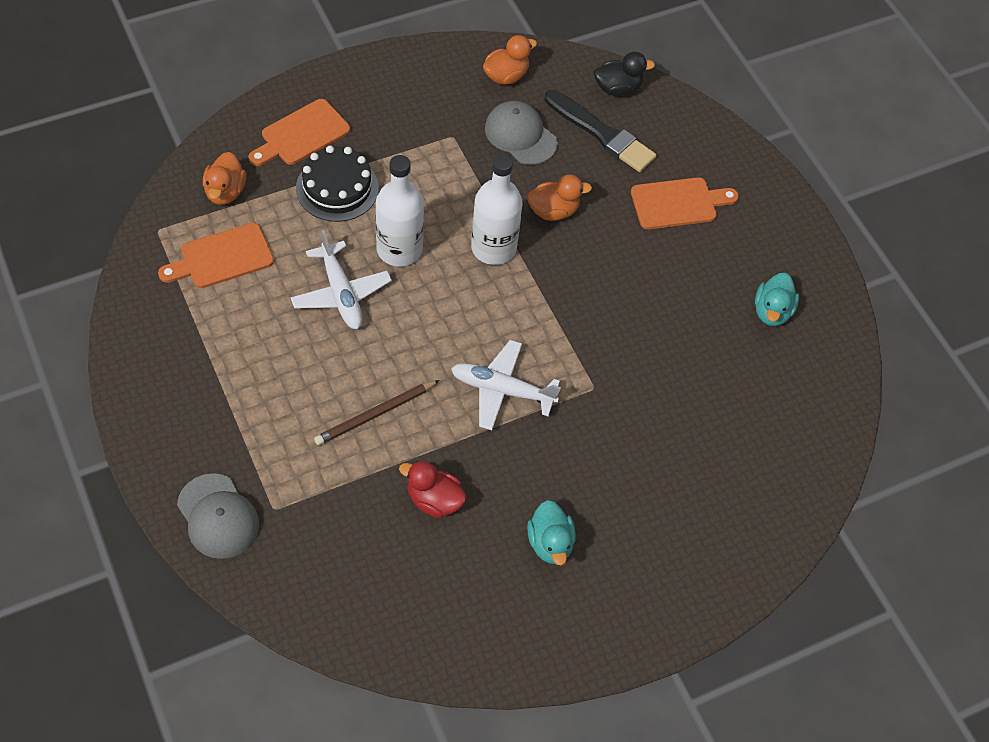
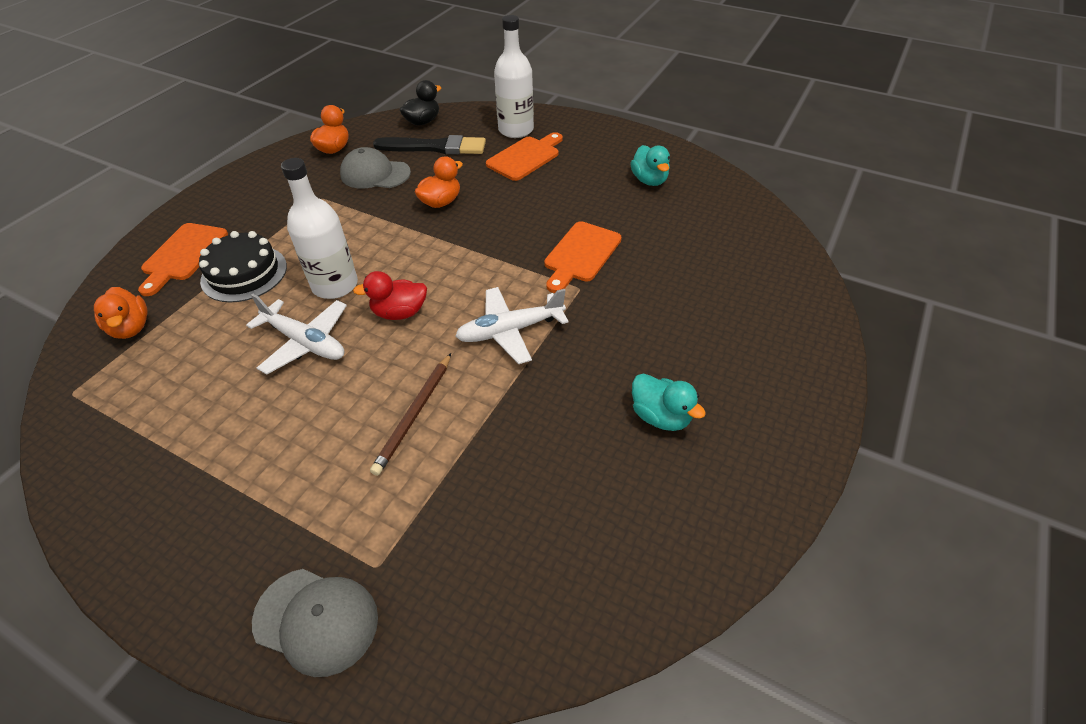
camera: 30 degrees left, 10 degrees down
(222, 257) = (160, 378): orange cutting board -> orange cutting board (580, 255)
(434, 500) = (530, 449): red duck -> red duck (399, 313)
(493, 248) = (415, 245): white bottle -> white bottle (516, 130)

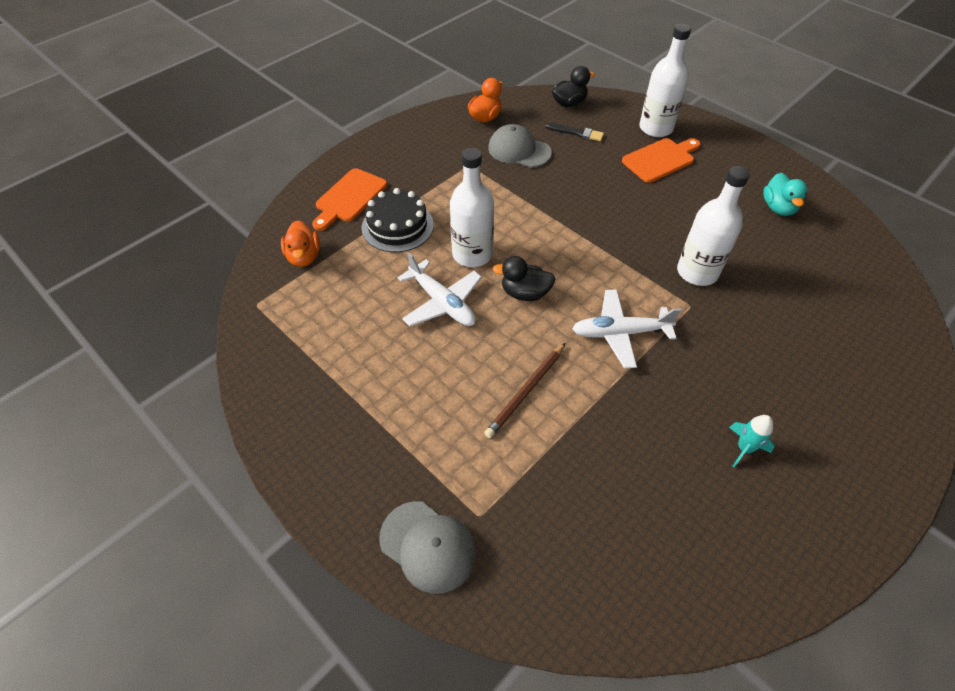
camera: 15 degrees right, 5 degrees up
(399, 313) = (525, 293): red duck -> black duck
(434, 147) = (576, 133): black brush -> black brush, size x0.56
(441, 202) = (575, 191): orange duck -> none
(580, 255) = (697, 272): orange cutting board -> white bottle
(660, 416) = (744, 448): turquoise duck -> turquoise rocket

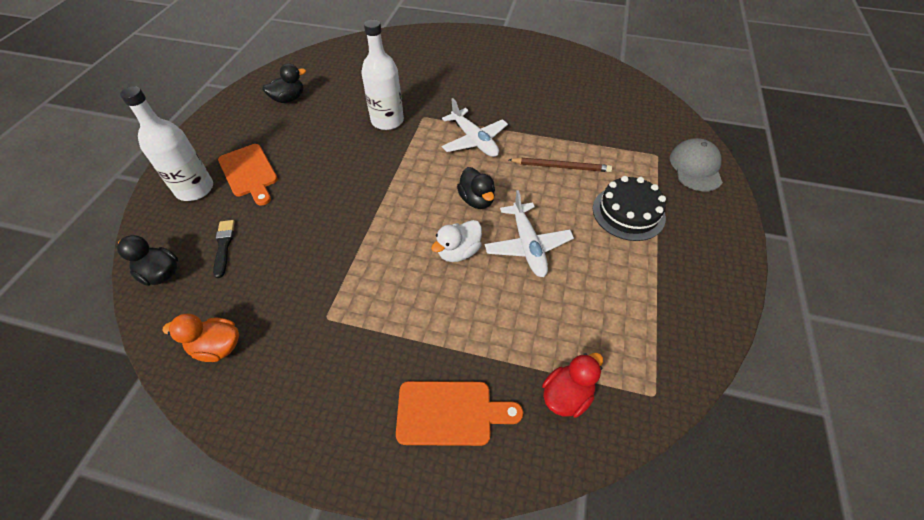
camera: 120 degrees left, 0 degrees up
(304, 257) = (566, 395): orange duck -> red duck
(397, 226) = (463, 332): black cake -> black cake (628, 213)
(442, 303) = (527, 246): white plane -> white plane turned 150 degrees clockwise
(472, 254) = (458, 252): white bottle -> white duck
(519, 150) = (277, 283): grey cap -> none
(660, 159) = (249, 173): orange cutting board -> orange cutting board turned 150 degrees counterclockwise
(744, 448) = (515, 77): turquoise rocket -> none
(778, 208) = (289, 99): turquoise duck -> black duck

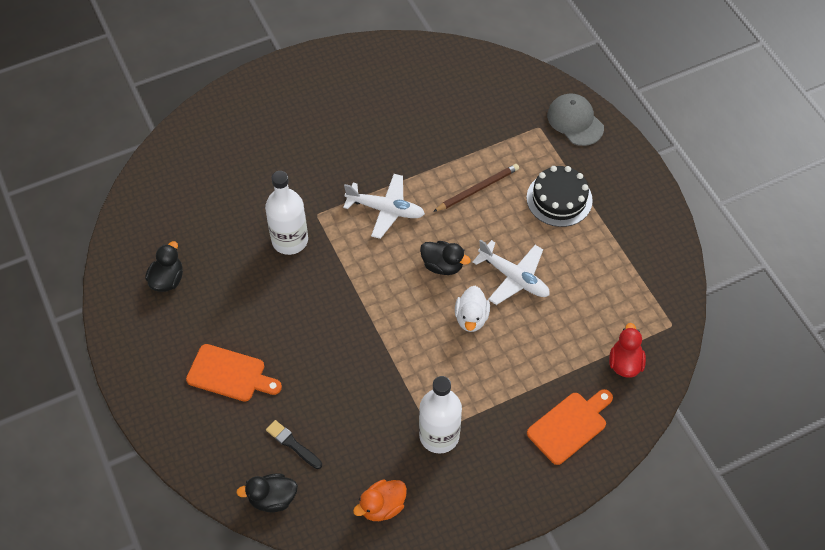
camera: 40 degrees left, 5 degrees up
(195, 189) = (202, 422): white bottle -> white bottle (439, 435)

